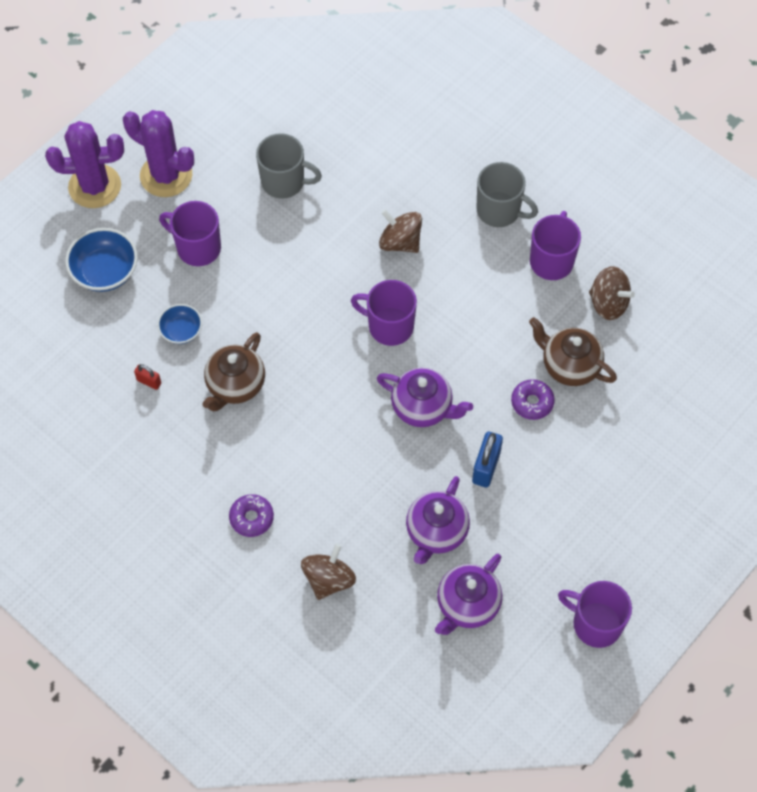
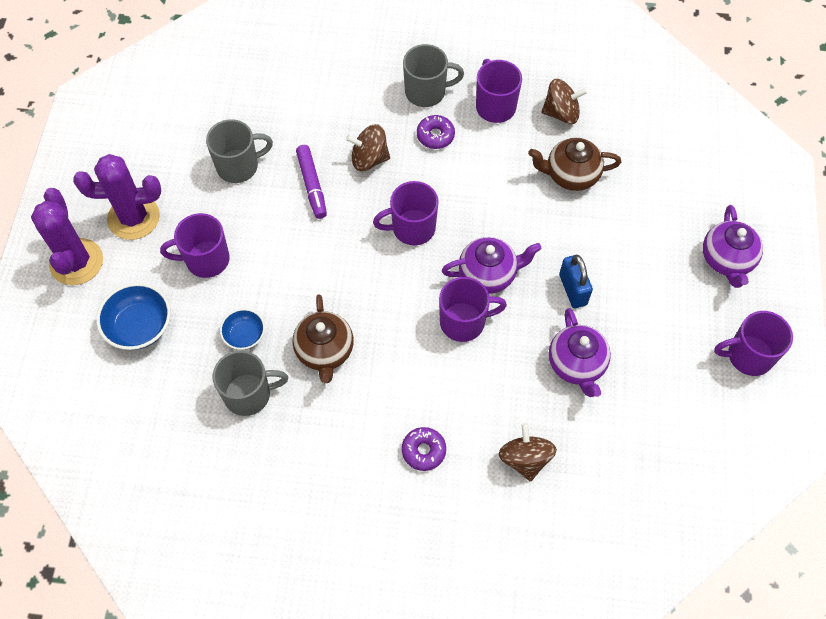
camera: 35 degrees left, 0 degrees up
(95, 186) = (76, 262): purple cactus -> purple cactus turned 60 degrees counterclockwise
(149, 382) = (249, 394): red padlock -> grey mug
(333, 236) = (312, 185): none -> purple marker
(369, 434) = (464, 322): none -> purple mug
(467, 605) = (646, 406): purple teapot -> purple teapot (727, 260)
(532, 402) = (566, 219): purple donut -> purple donut (435, 135)

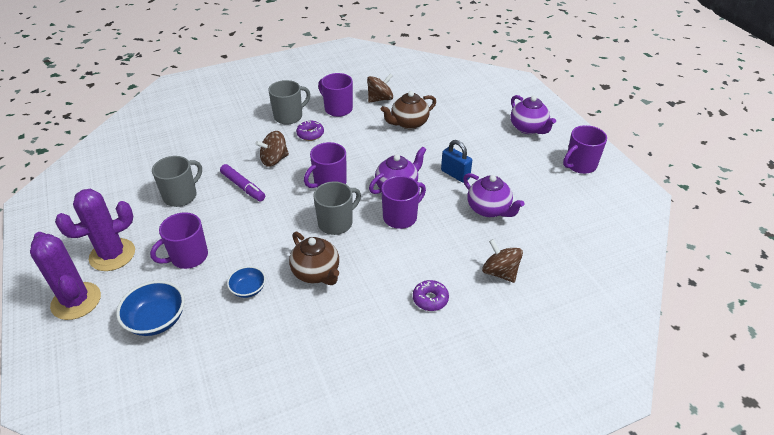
camera: 30 degrees left, 20 degrees down
(249, 394) = (276, 324): grey mug -> grey mug (336, 223)

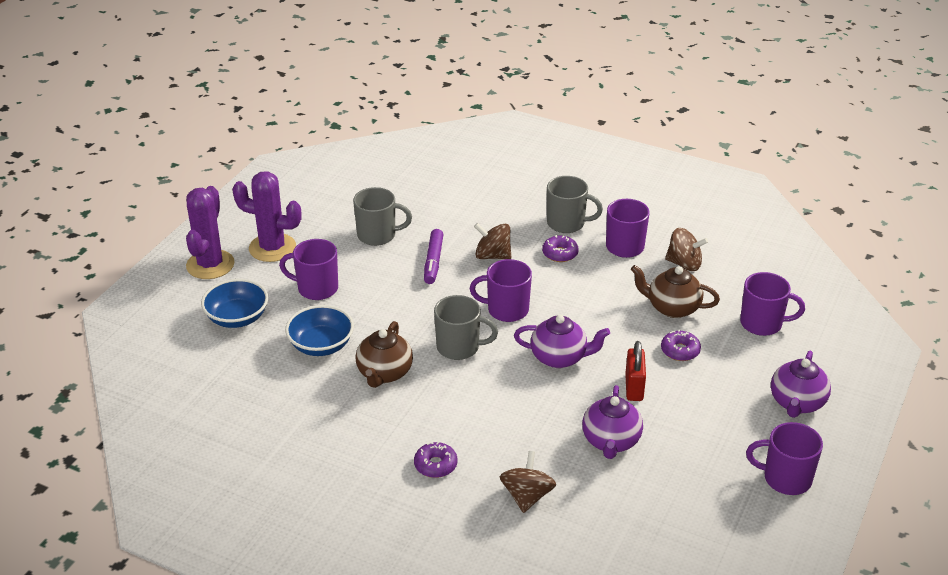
camera: 50 degrees right, 5 degrees down
(248, 289) = (321, 345): blue bowl -> blue bowl, size x1.62
(401, 217) = (520, 385): purple mug -> purple mug (762, 324)
(445, 141) = (680, 351): none -> purple donut
(455, 174) = (634, 387): blue padlock -> red padlock

